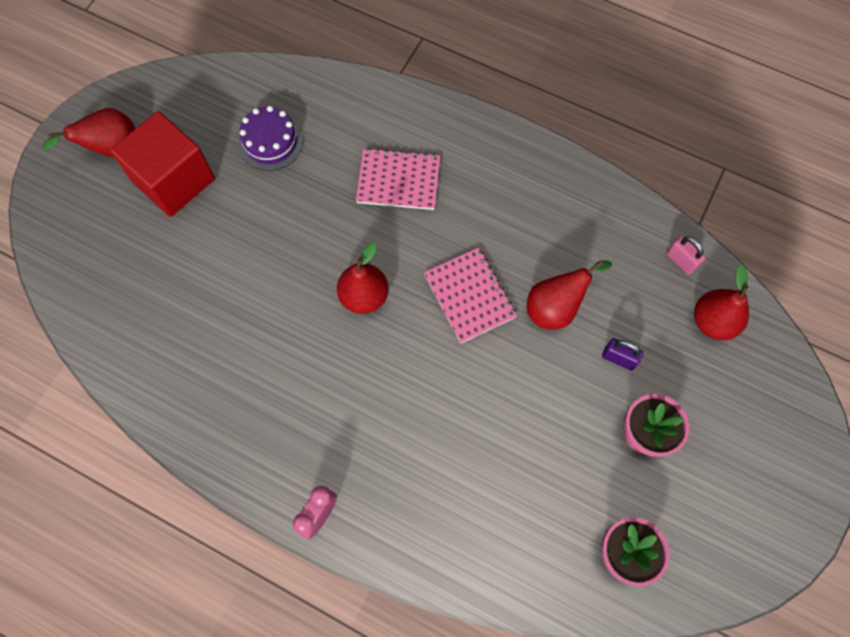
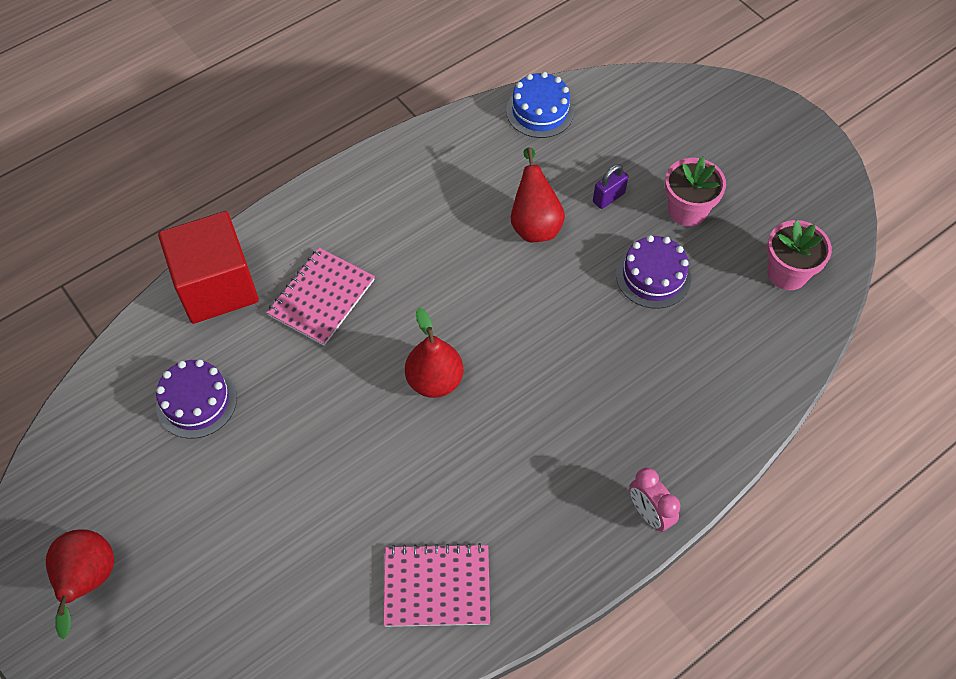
camera: 65 degrees left, 10 degrees down
(174, 180) = (179, 523): red cube -> red cube (216, 286)
(469, 296) = (485, 288): pink notebook -> pink notebook (437, 586)
(554, 430) = (653, 276): none -> purple cake
(681, 261) = (540, 111): pink padlock -> blue cake
(713, 322) = (609, 115): red pear -> none

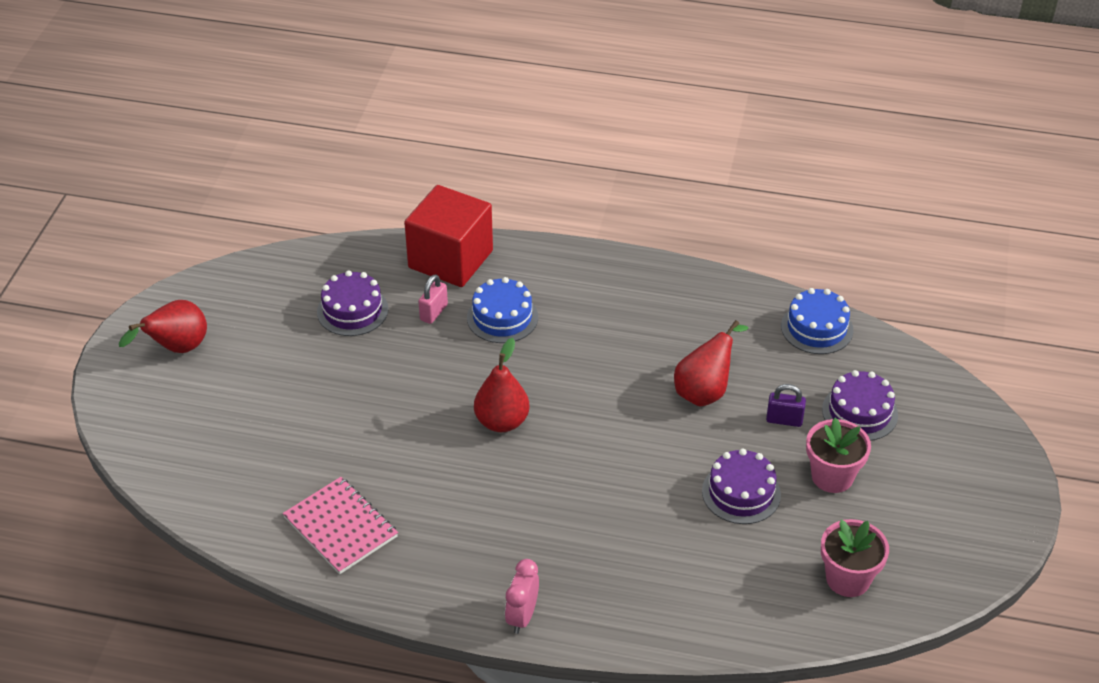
camera: 50 degrees right, 15 degrees down
(264, 342) = (433, 312): none -> pink padlock
(322, 298) = (502, 317): pink notebook -> blue cake
(643, 149) = (859, 412): none -> purple cake

